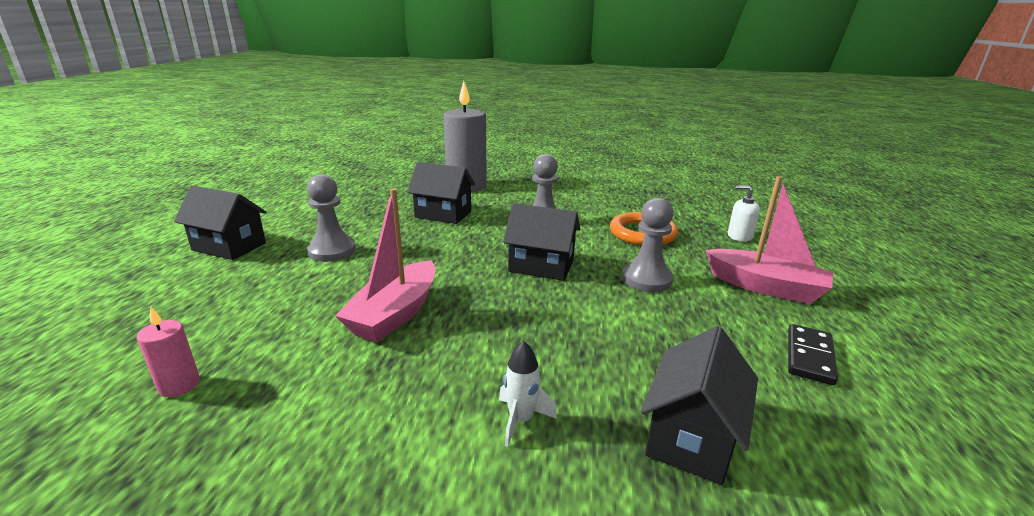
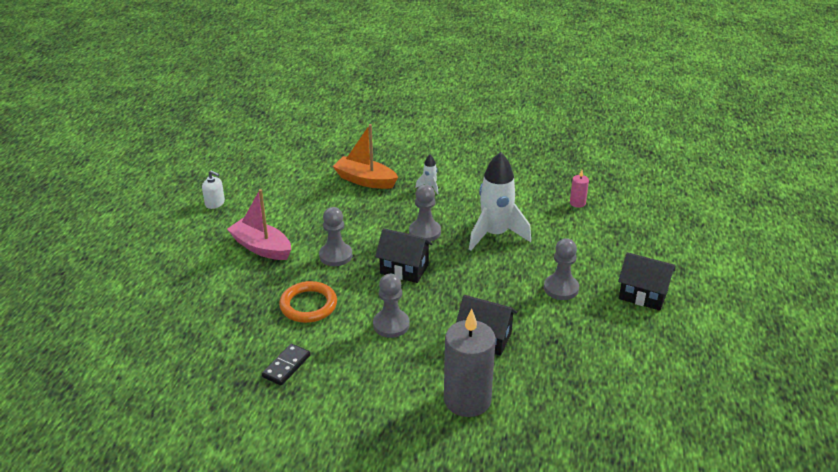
camera: 175 degrees left, 10 degrees up
(395, 314) = (495, 235): pink boat -> white rocket
(519, 315) = (425, 232): none -> grey pawn
(691, 437) = (365, 180): black house -> orange boat
(739, 236) = (227, 300): white soap dispenser -> white soap dispenser (215, 203)
(809, 356) = (284, 206): black domino -> black domino (286, 366)

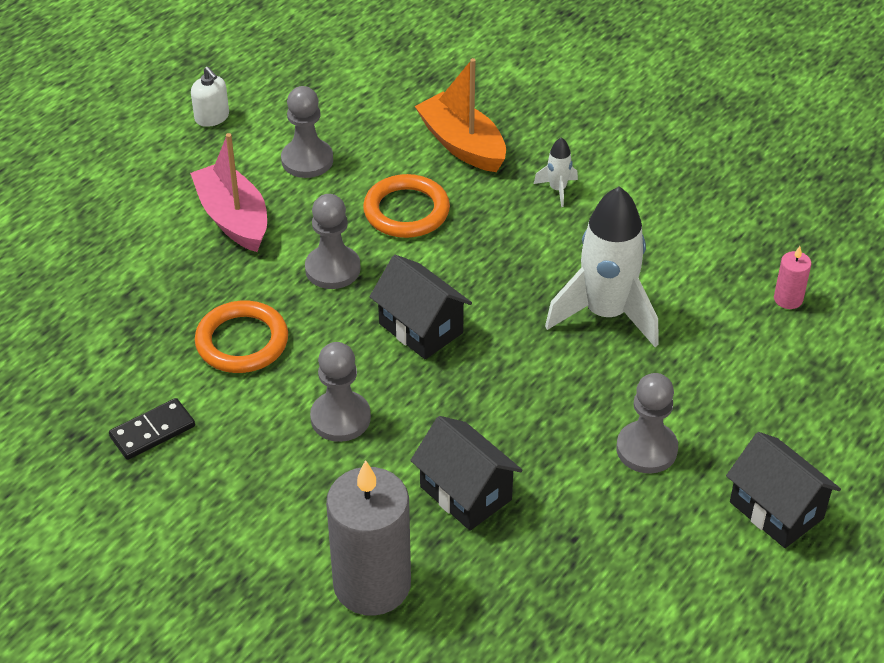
camera: 25 degrees right, 10 degrees up
(357, 218) = (406, 211): none -> orange ring
(425, 232) = (495, 272): grey pawn -> grey pawn (307, 160)

